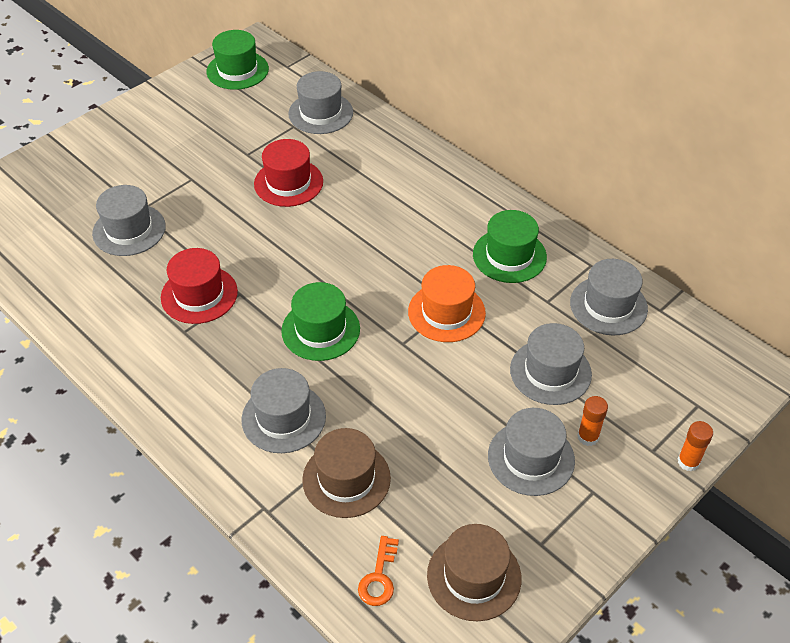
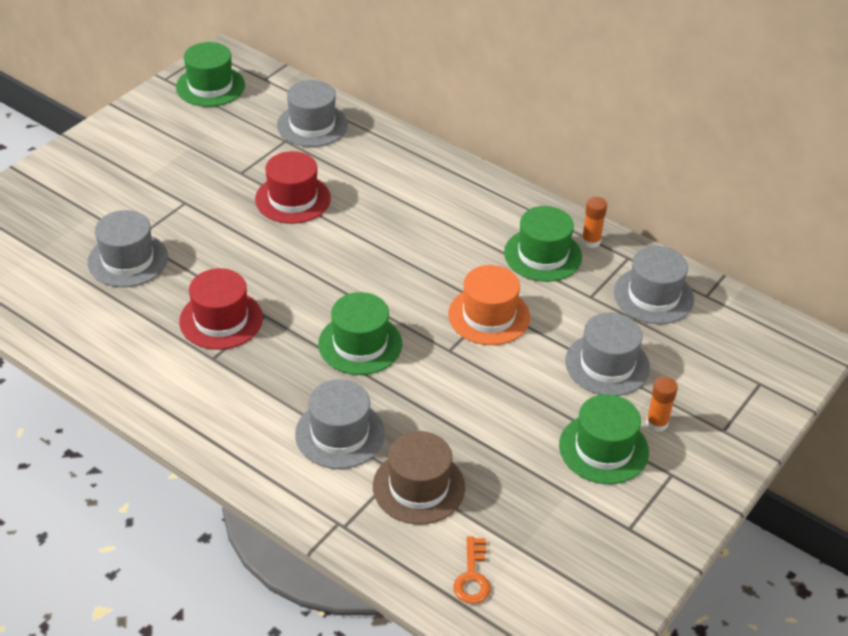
camera: 10 degrees left, 5 degrees down
(474, 576) = (568, 565): brown hat -> none
(531, 458) = (603, 448): grey hat -> green hat
(688, 462) = (760, 437): orange glue stick -> orange glue stick (590, 241)

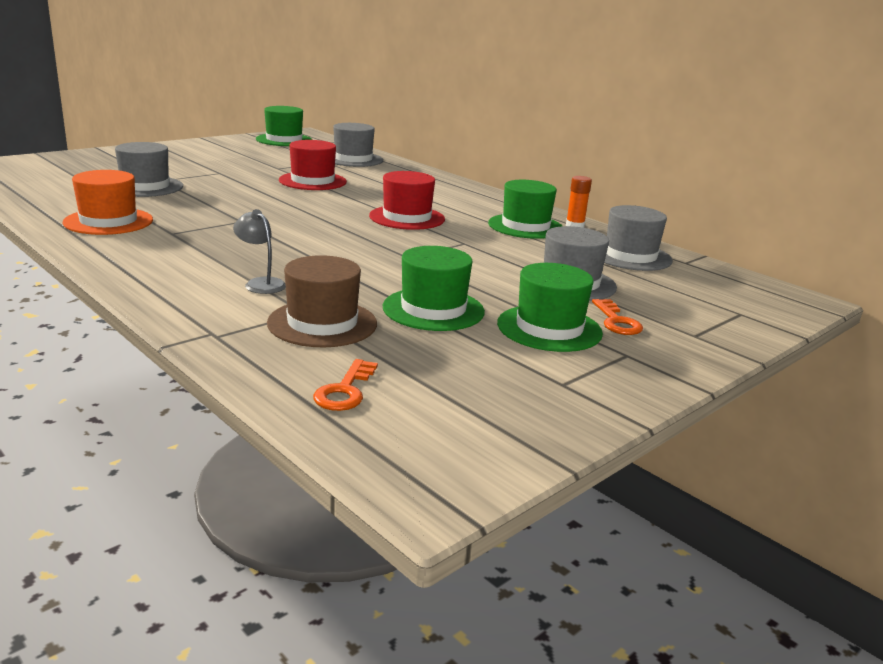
camera: 10 degrees right, 20 degrees down
(221, 320) = (199, 218): red hat -> red hat (407, 218)
(340, 434) = (261, 283): grey hat -> grey lamp
(360, 344) = (320, 243): green hat -> green hat (433, 309)
(489, 316) = (458, 246): orange hat -> orange hat (108, 221)
(657, 423) = (616, 321): orange glue stick -> orange key

